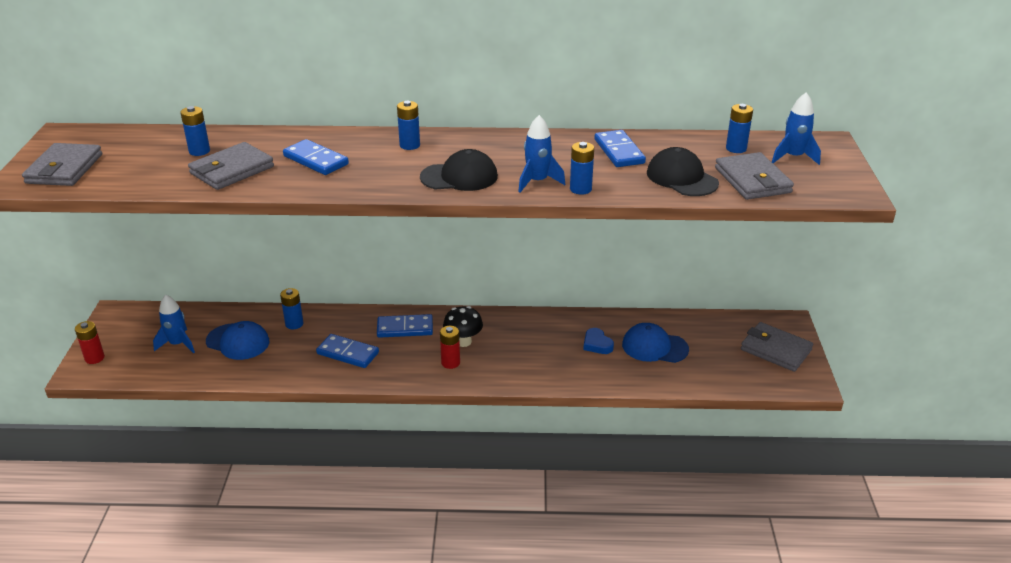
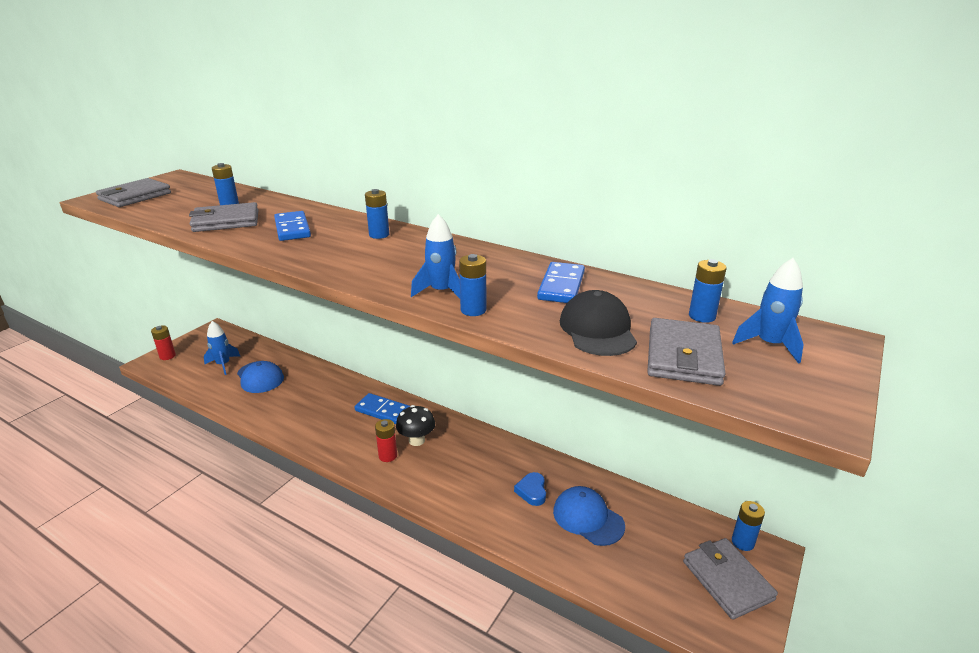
camera: 30 degrees right, 5 degrees down
(294, 324) = (310, 377): blue battery -> blue battery (742, 542)
(348, 353) = (321, 415): blue domino -> none
(459, 177) = (379, 269): black cap -> none

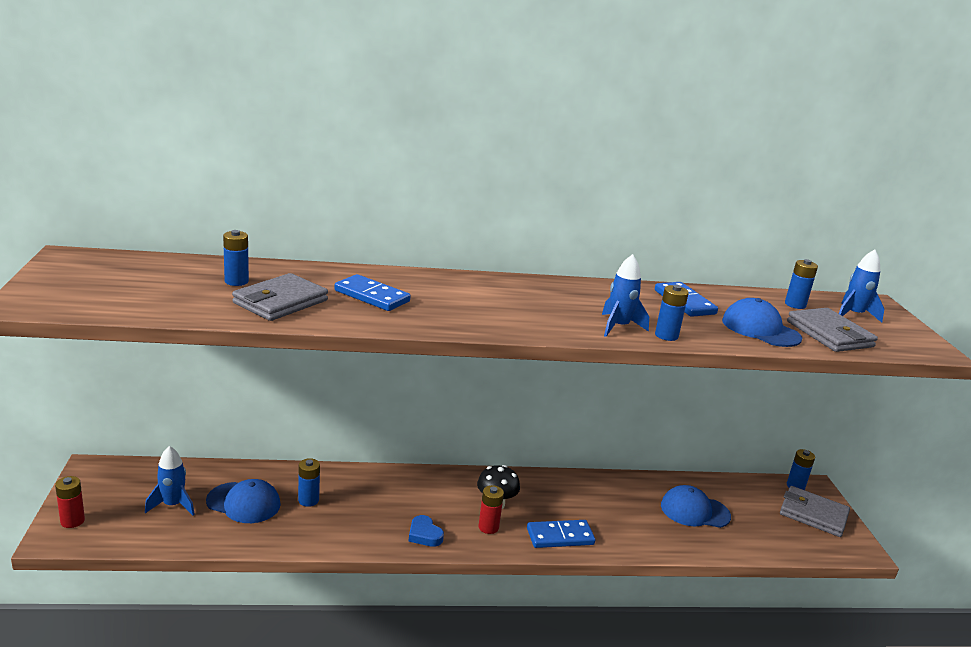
camera: 40 degrees left, 5 degrees down
(135, 196) = (79, 292): grey wallet -> none
(379, 235) = (468, 286): blue battery -> blue battery (308, 500)
(383, 411) = (429, 489): blue domino -> blue domino (560, 536)
(532, 491) = (636, 508): blue heart -> blue heart (424, 535)
(597, 329) = (760, 329): black cap -> blue cap

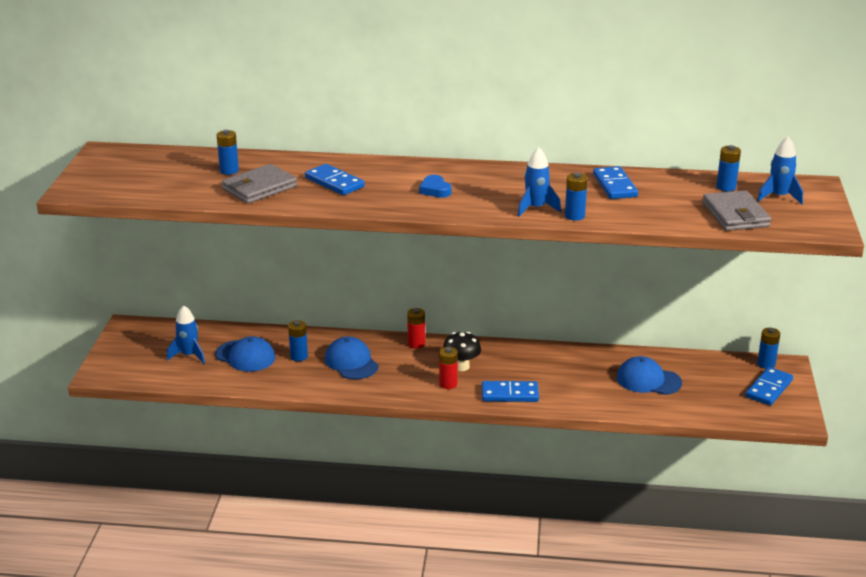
camera: 15 degrees right, 5 degrees up
(72, 521) = (112, 363): red battery -> red battery (416, 344)
(424, 535) = (390, 387): blue heart -> blue heart (435, 190)
(760, 329) = (669, 210): blue cap -> blue cap (351, 362)
(813, 514) = (768, 388): grey wallet -> blue domino

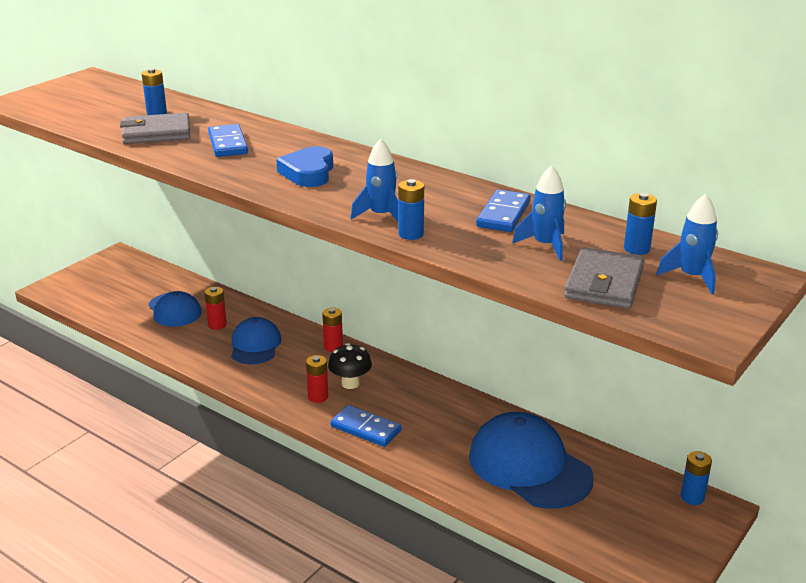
camera: 30 degrees right, 0 degrees up
(189, 355) = (132, 295): blue rocket -> blue rocket (545, 245)
(299, 356) = (217, 325): blue battery -> red battery
(435, 190) = (308, 173): blue heart -> blue heart, size x1.55
(648, 380) = (529, 466): blue cap -> blue cap, size x1.65
(768, 388) = (666, 529): blue domino -> none

